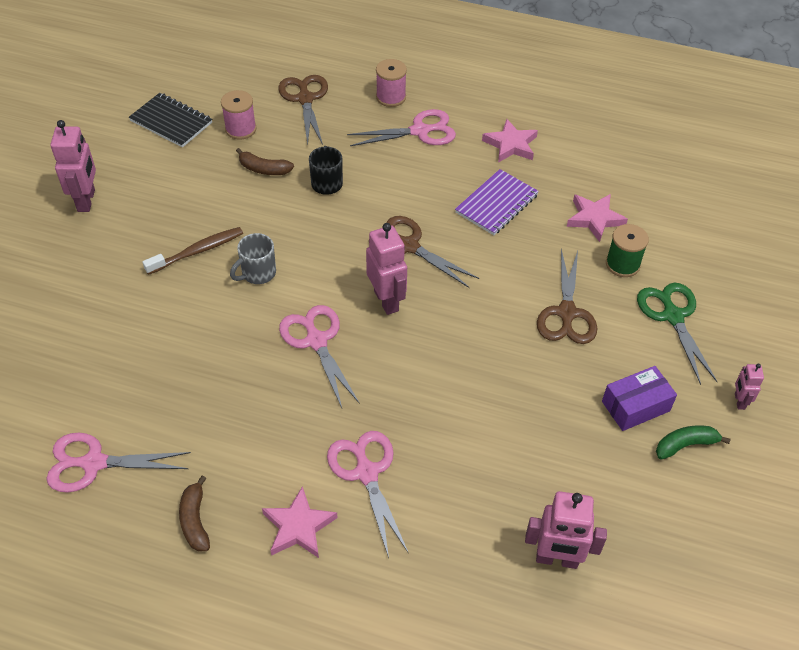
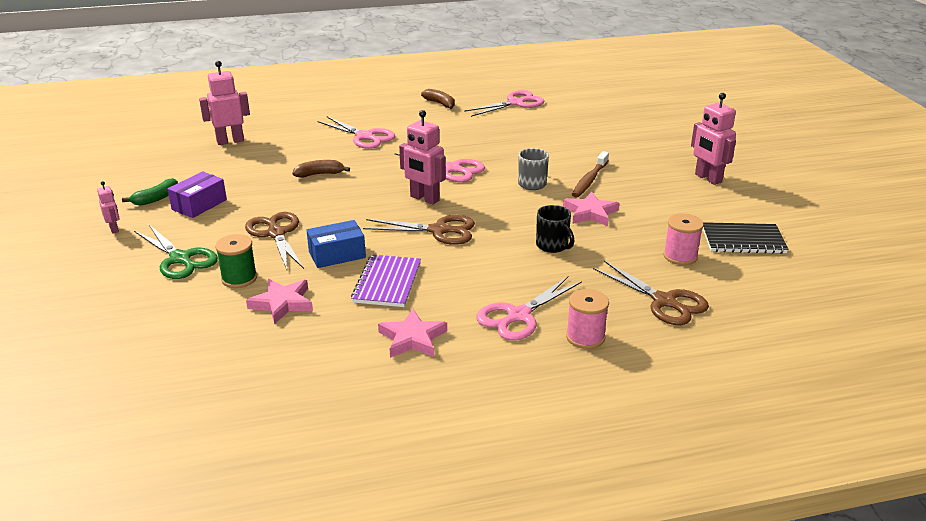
camera: 150 degrees right, 20 degrees down
(264, 169) = (616, 237): brown banana -> brown banana (320, 174)
(298, 526) = (385, 115): pink star -> pink star (590, 213)
(521, 256) = (337, 254): none -> blue box

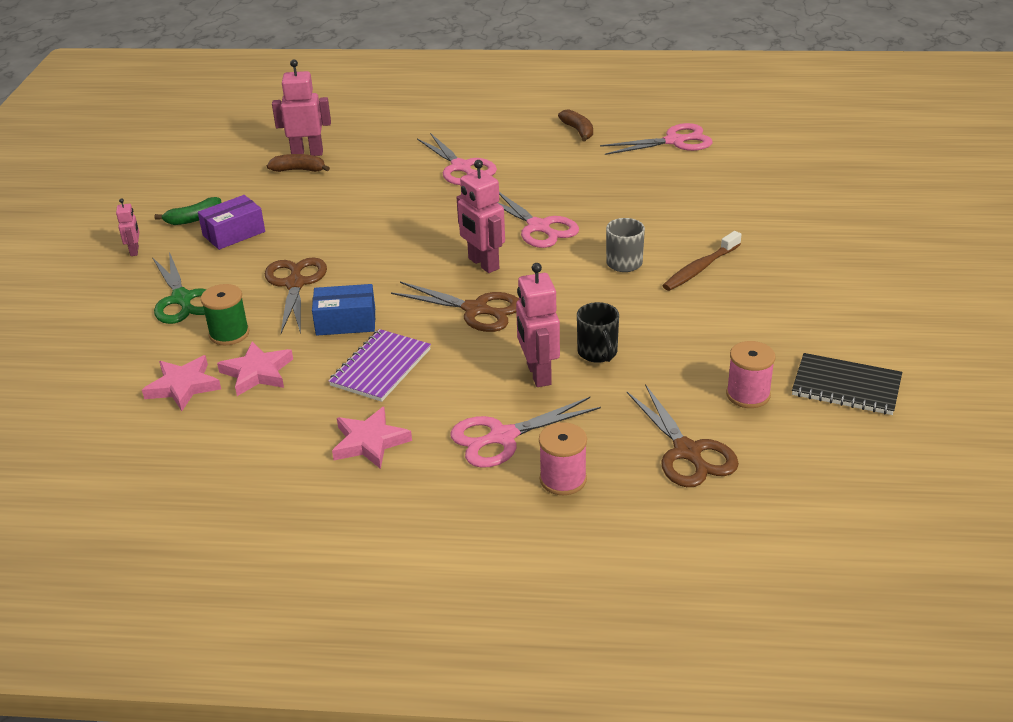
camera: 20 degrees right, 5 degrees up
(320, 174) = (382, 212): brown banana -> brown banana (299, 170)
(590, 213) = (672, 315): pink star -> pink star (183, 386)
(708, 178) = (859, 289): pink robot -> pink robot (538, 374)

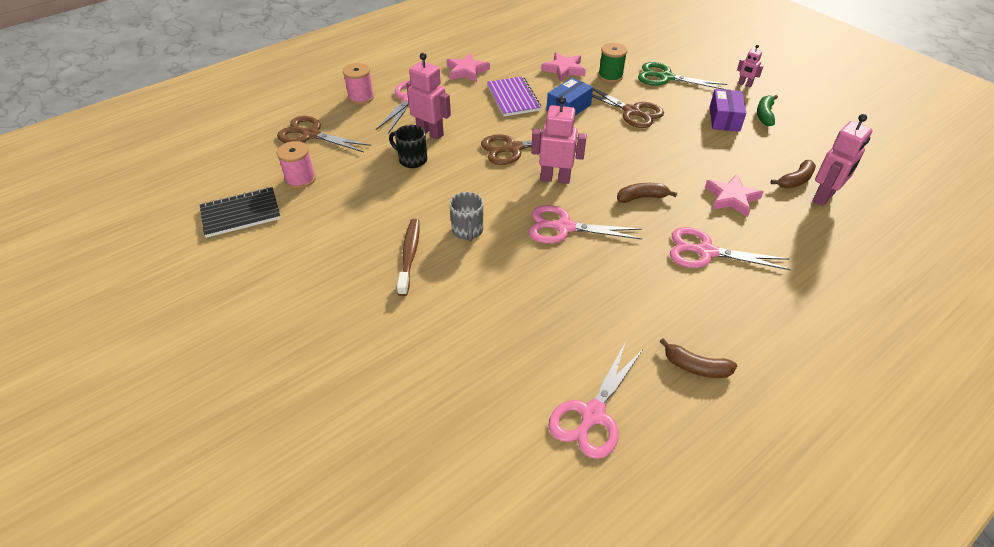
camera: 135 degrees right, 10 degrees up
(183, 386) = (583, 51): pink star -> pink star (731, 198)
(438, 216) = (642, 197): none -> brown banana

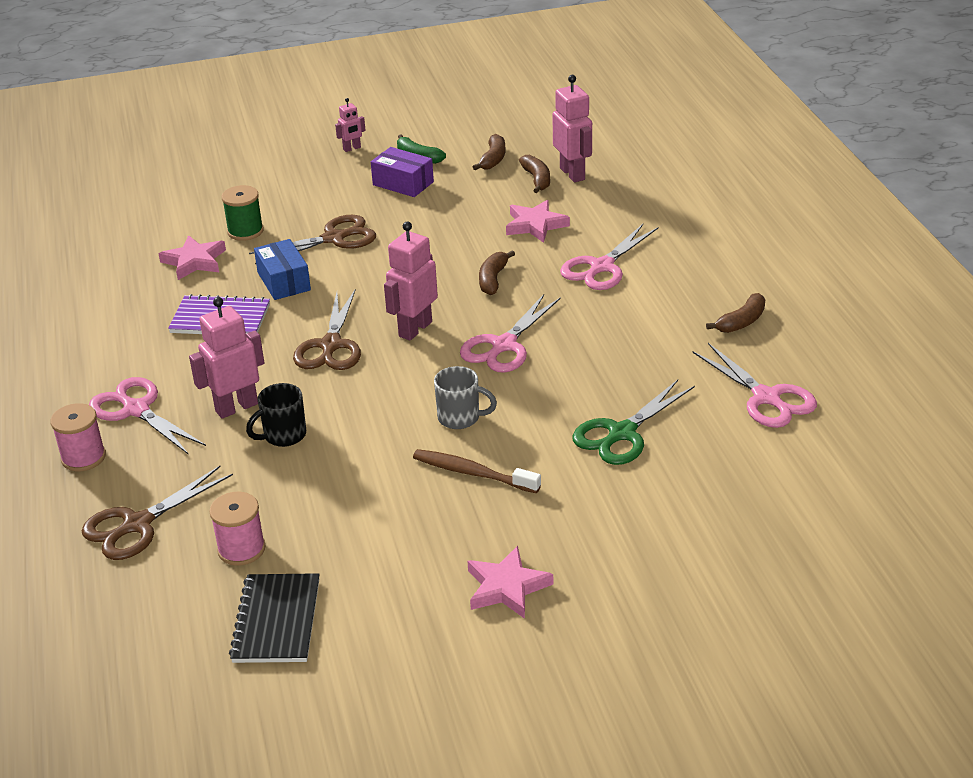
camera: 65 degrees left, 10 degrees down
(467, 71) = (114, 343): pink star -> pink star (507, 587)
(665, 77) = (288, 194): green scissors -> green scissors (621, 433)
(800, 150) = (493, 159): none -> brown banana

